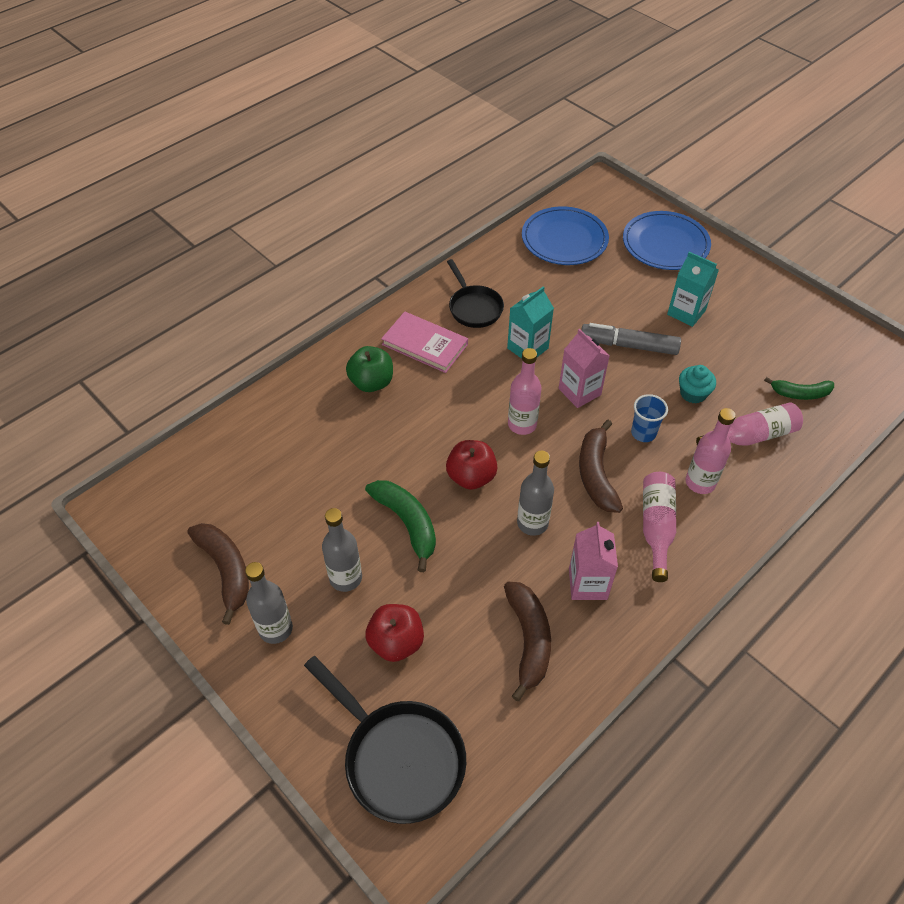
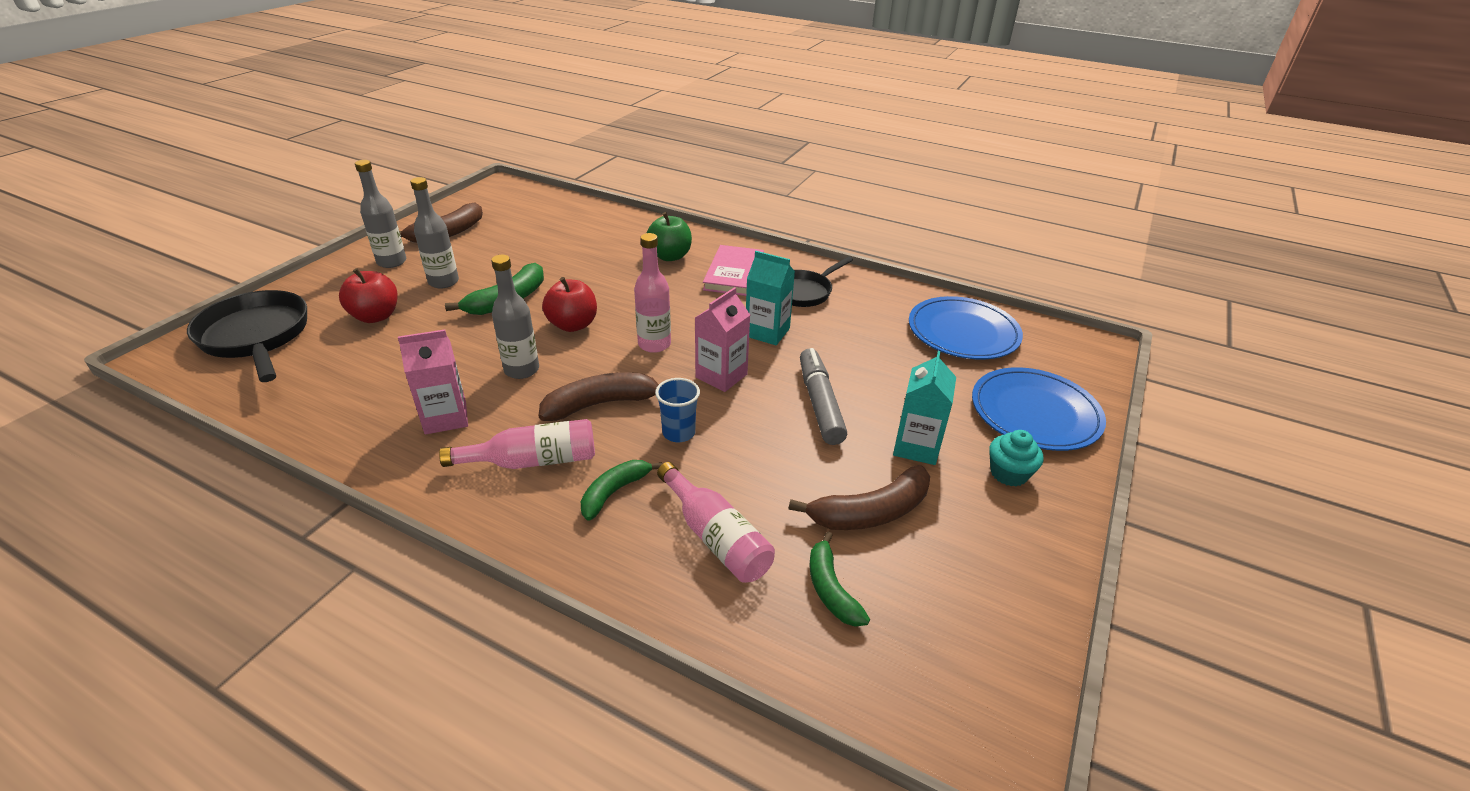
camera: 70 degrees right, 15 degrees down
(399, 758) = (256, 337): black pan -> black pan turned 120 degrees clockwise
(528, 640) = (374, 388): brown banana -> brown banana (870, 512)
(693, 393) = (768, 469): turquoise cupcake -> turquoise cupcake (1008, 473)
(700, 482) = (614, 492): pink bottle -> green banana

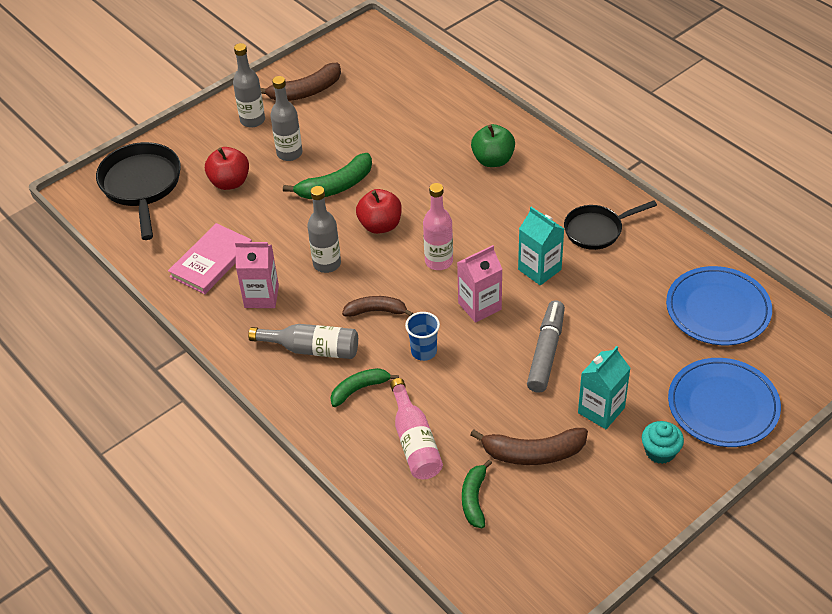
camera: 25 degrees right, 10 degrees up
(533, 461) = (312, 349): pink bottle -> grey bottle
(601, 404) = (376, 311): brown banana -> brown banana, size x0.66
(734, 274) = (542, 194): pink book -> pink book (211, 261)

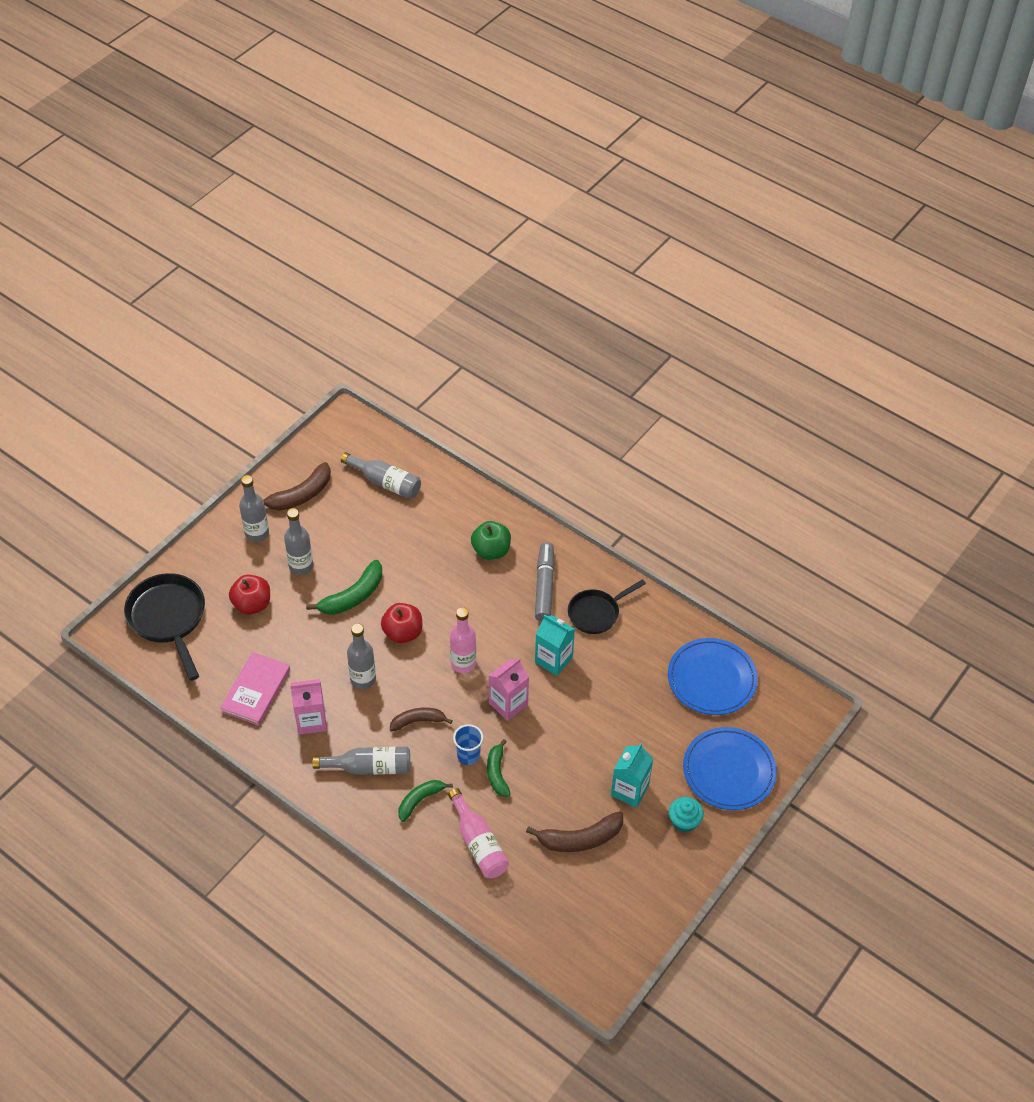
camera: 15 degrees left, 5 degrees up
(396, 89) = (385, 482): none -> grey bottle
(474, 499) = (539, 888): green banana -> green banana (497, 773)
(546, 352) = (574, 741): grey marker -> grey marker (544, 586)

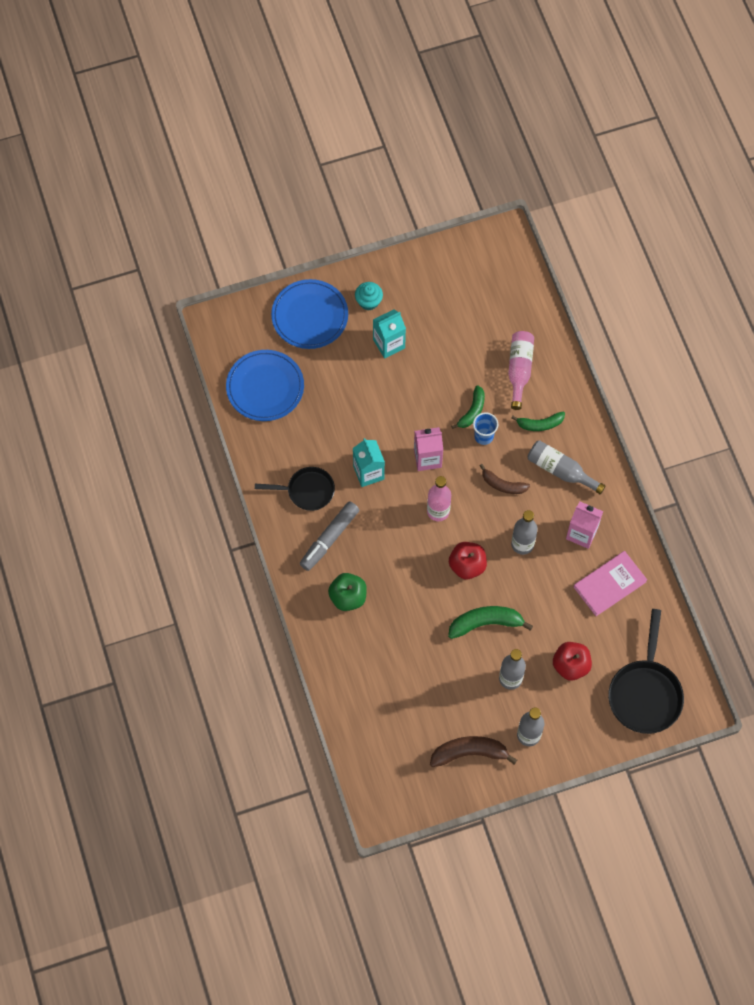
camera: 145 degrees left, 15 degrees up
(385, 482) = (389, 720): grey bottle -> none
(580, 839) = (448, 332): brown banana -> none

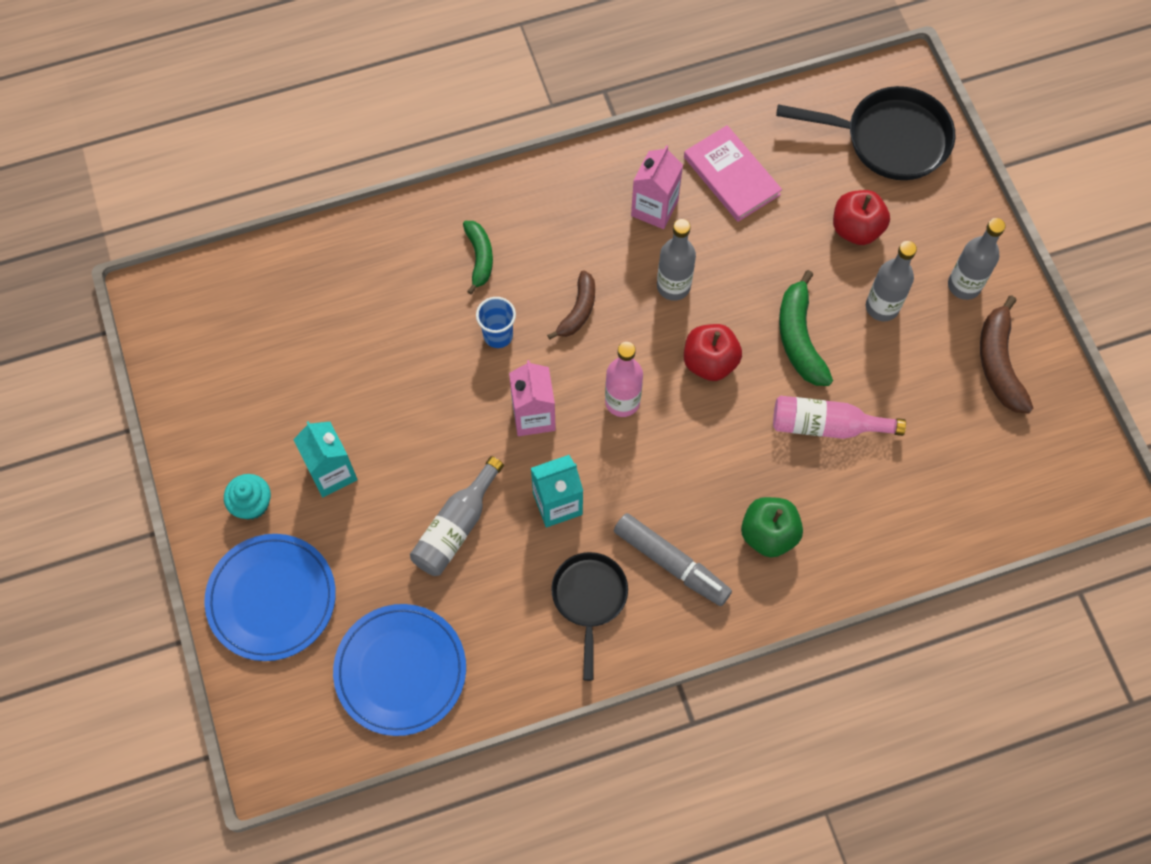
camera: 90 degrees left, 0 degrees up
(472, 411) = (455, 351): green banana -> none
(519, 370) = (388, 283): pink bottle -> pink bottle (826, 425)
(560, 470) = (555, 232): grey bottle -> grey bottle (456, 527)

